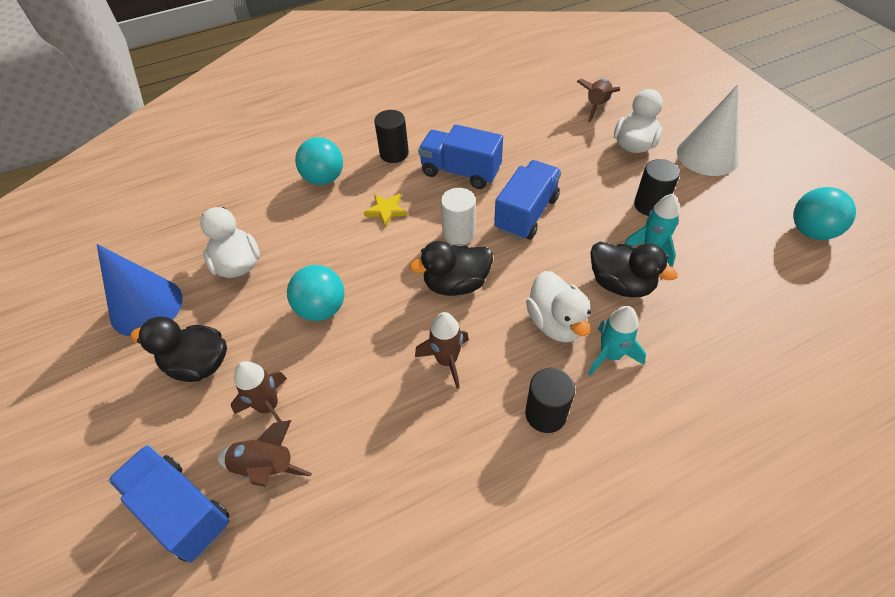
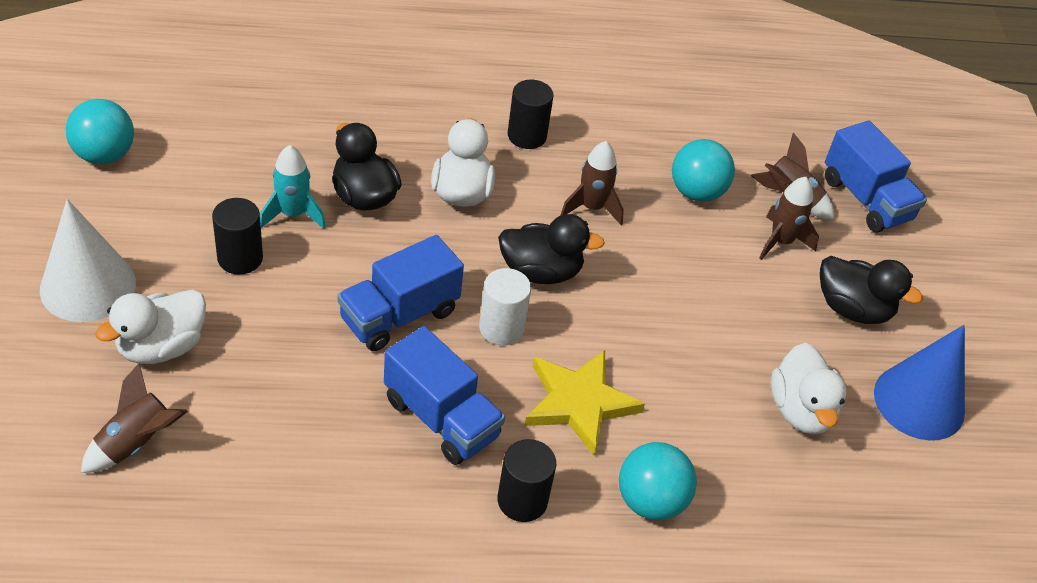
camera: 165 degrees left, 5 degrees down
(321, 309) = (705, 310): turquoise ball -> turquoise ball (696, 192)
(386, 210) = (579, 403): yellow star -> yellow star, size x1.85
(610, 355) = (433, 149): turquoise rocket -> none

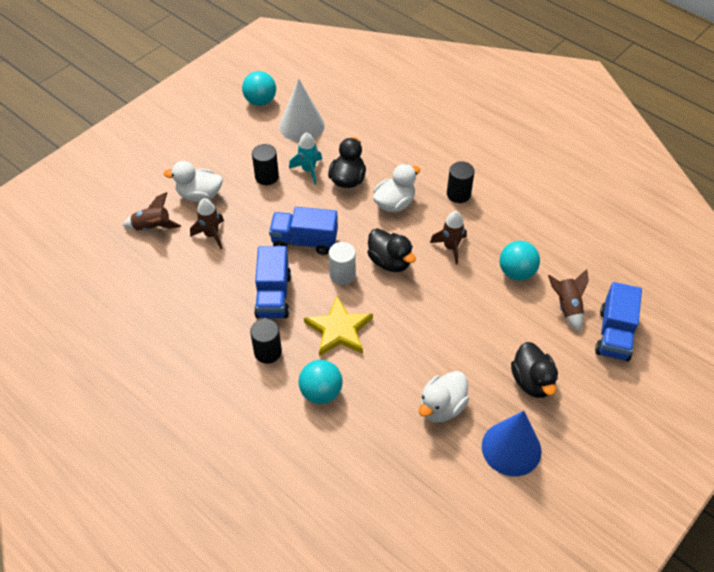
camera: 50 degrees right, 5 degrees up
(88, 286) = (198, 154): white cone -> white cone (301, 125)
(781, 242) = (533, 324): brown rocket -> brown rocket (211, 235)

